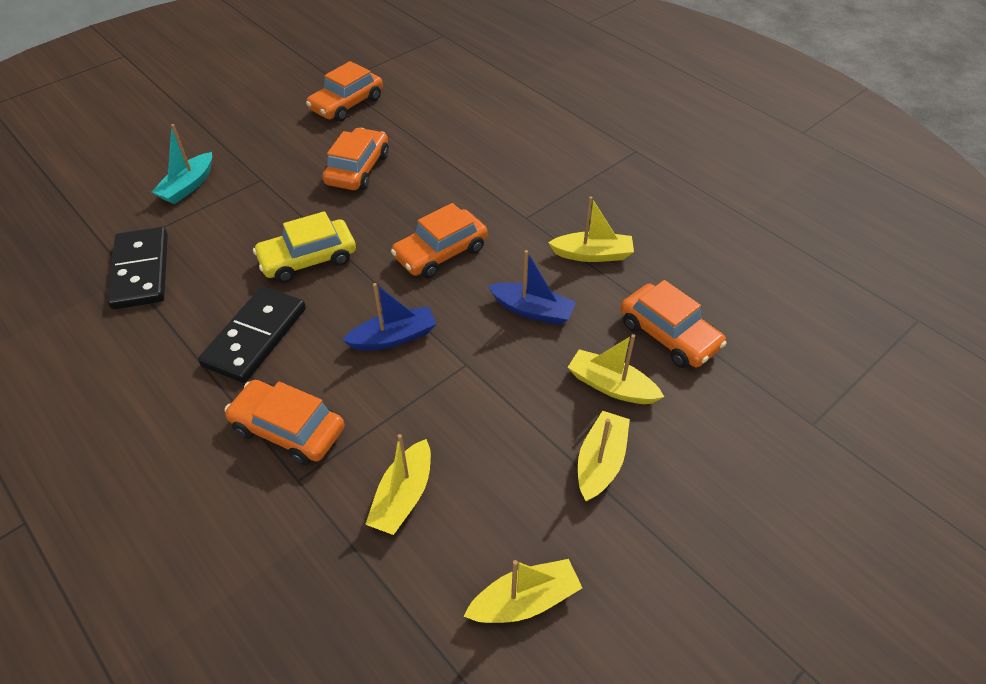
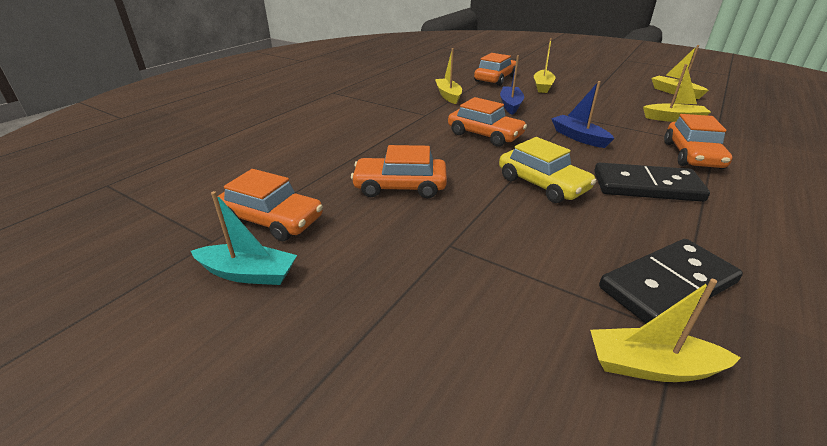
camera: 105 degrees left, 15 degrees down
(188, 186) = (501, 306): turquoise boat -> turquoise boat (248, 273)
(600, 462) = (589, 86): yellow boat -> yellow boat (651, 366)

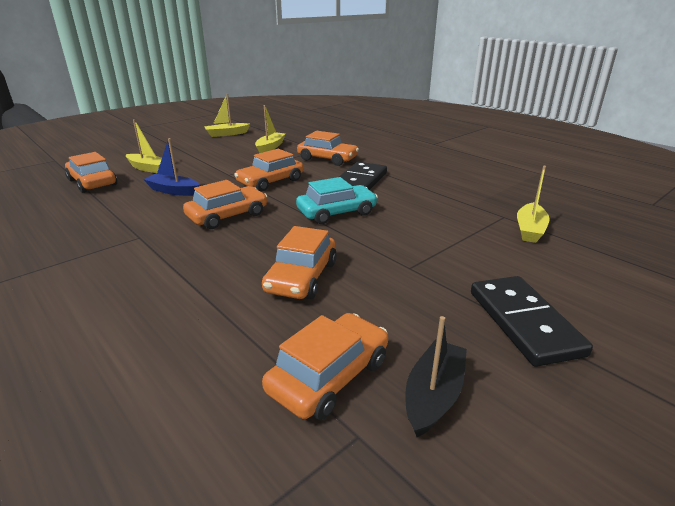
camera: 75 degrees left, 5 degrees down
(248, 273) = (433, 395): turquoise boat -> black boat
(448, 96) = (102, 215): yellow boat -> none
(542, 184) = (336, 212): yellow car -> turquoise car
(578, 137) = (270, 182): blue boat -> orange car
(668, 285) = (465, 207): black domino -> black domino (524, 322)

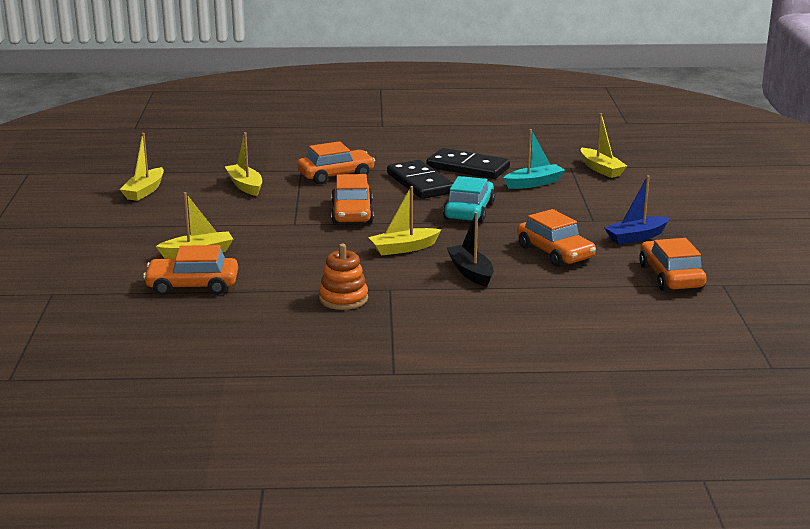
camera: 50 degrees left, 5 degrees down
(104, 228) = (343, 299): none -> orange stacking toy
(173, 191) = (296, 255): blue boat -> blue boat (636, 237)
(227, 216) = (403, 248): orange car -> yellow boat
(433, 395) = (718, 259): black boat -> black boat (471, 272)
(439, 215) = (534, 183): none -> turquoise boat
(524, 322) = (693, 217): black domino -> black domino (468, 167)

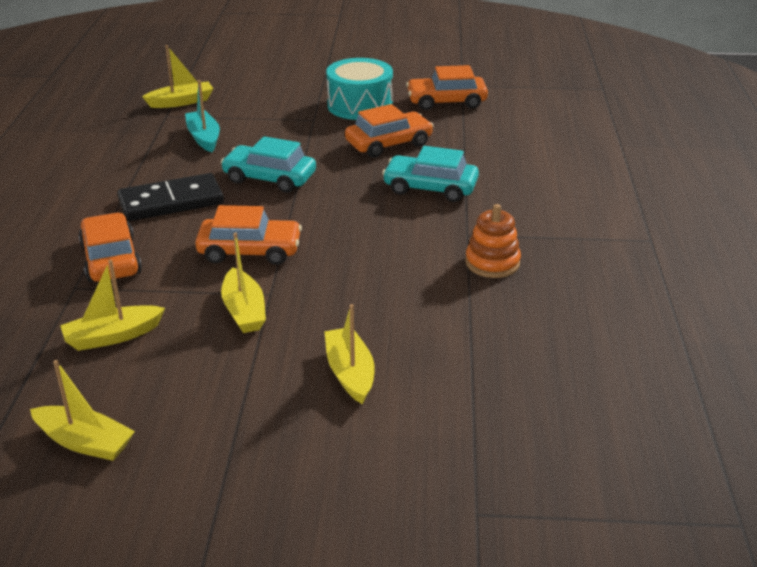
camera: 85 degrees left, 10 degrees up
(192, 286) = (455, 373): orange car -> none
(403, 248) = (363, 221): yellow boat -> yellow boat (244, 311)
(468, 167) = (135, 170): black domino -> none
(471, 272) = (430, 188): black boat -> turquoise car
(636, 237) = (360, 105): blue boat -> turquoise drum

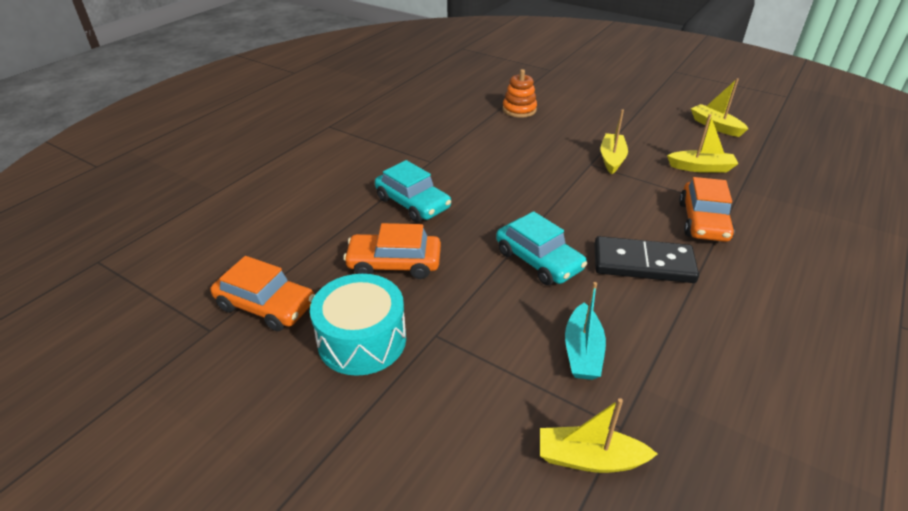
camera: 150 degrees left, 5 degrees up
(250, 251) = (590, 196): orange car -> none
(350, 373) = (568, 117): yellow boat -> none
(492, 263) = (437, 141): orange stacking toy -> orange stacking toy (519, 110)

